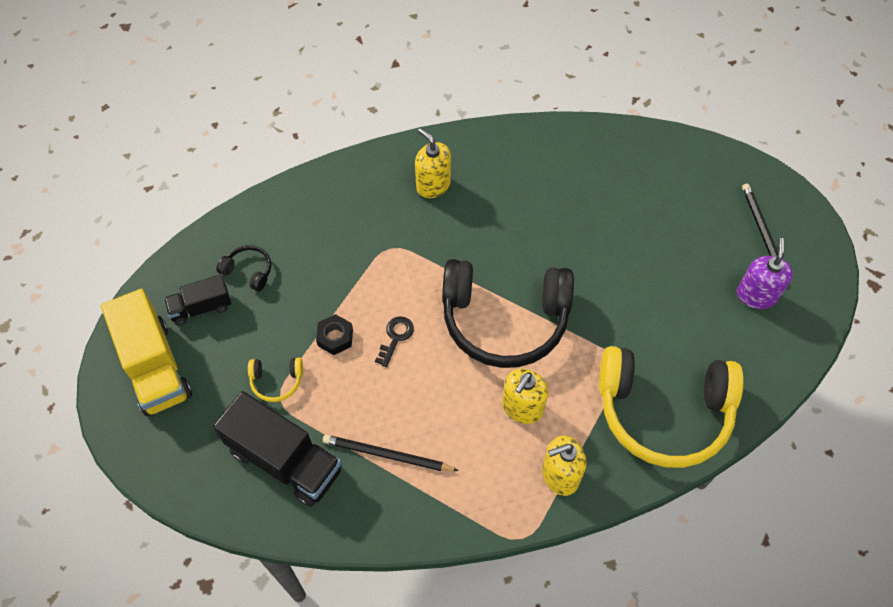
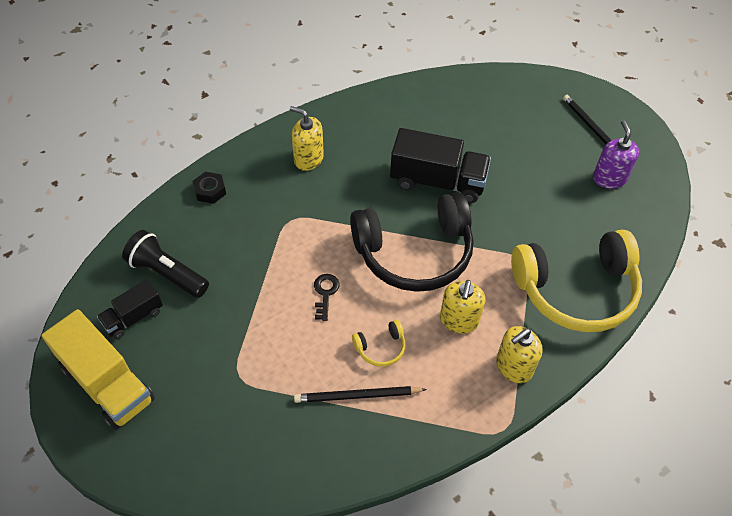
camera: 20 degrees left, 5 degrees down
(248, 271) = (167, 273): black headphones -> black flashlight
(276, 381) = (230, 362): yellow headphones -> yellow headphones (380, 348)
(285, 460) = (265, 429): black truck -> black truck (437, 181)
(335, 337) = (270, 308): black nut -> black nut (210, 191)

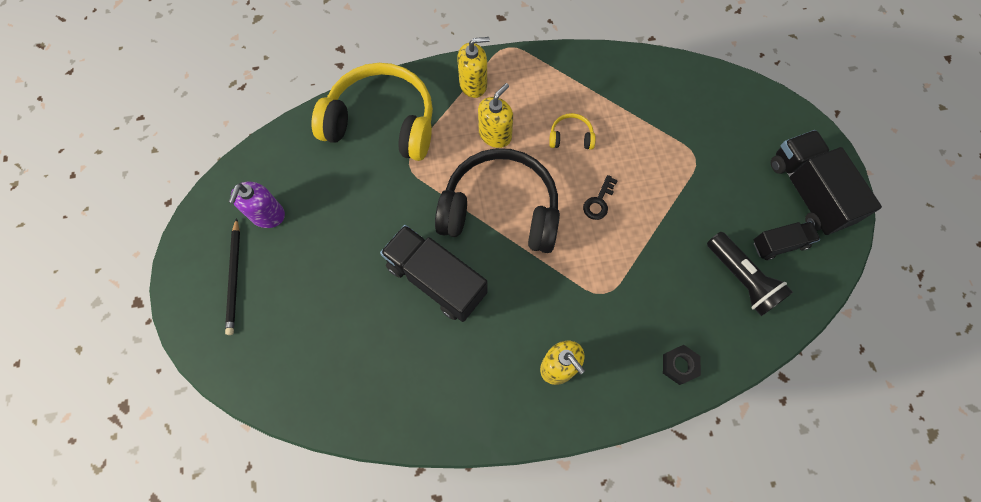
camera: 155 degrees left, 15 degrees up
(107, 383) = (807, 192): yellow truck -> black truck
(357, 396) = (605, 108): black pencil -> none

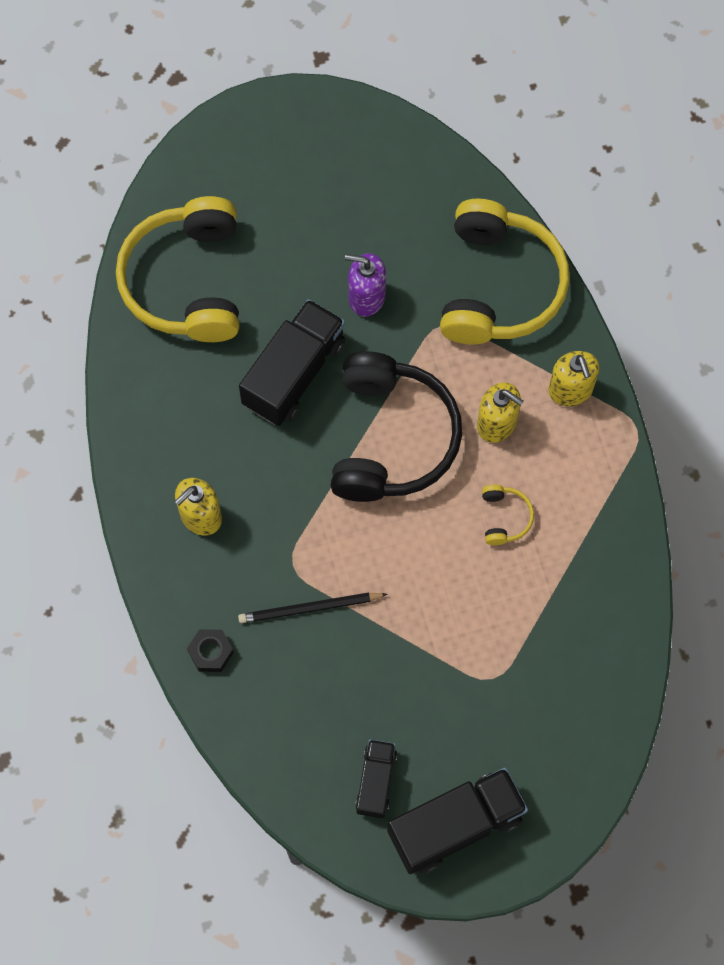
camera: 85 degrees right, 0 degrees up
(234, 278) = (278, 160): black pencil -> black pencil (309, 608)
(267, 215) = (359, 178): purple soap dispenser -> purple soap dispenser (366, 297)
(336, 365) = (187, 281): none -> yellow headphones
(599, 202) = (414, 555): black key -> none
(741, 279) = (324, 731): black flashlight -> none
(779, 244) = (376, 782): black truck -> black truck turned 150 degrees counterclockwise

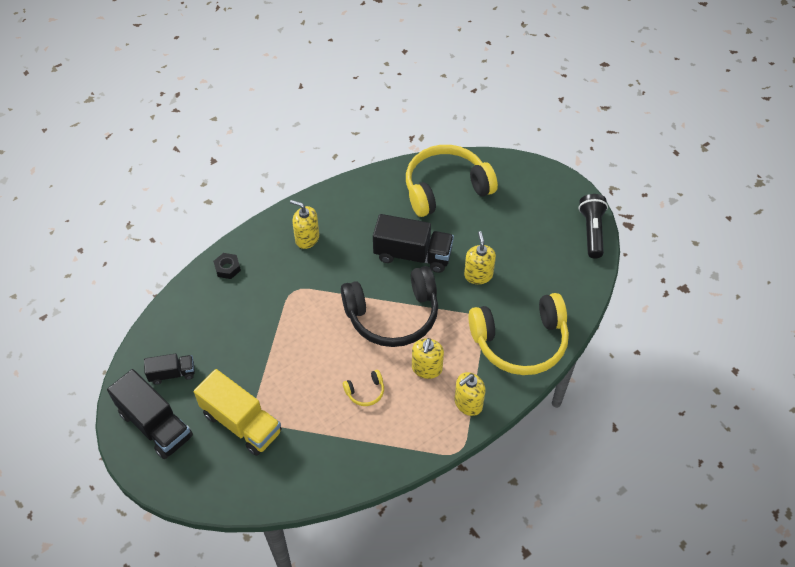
camera: 70 degrees right, 15 degrees down
(309, 608) = (269, 307): black pencil -> none
(350, 116) = (592, 231): none -> black flashlight
(366, 297) = (478, 275): purple soap dispenser -> yellow soap dispenser
(495, 702) = (241, 423): none -> yellow truck

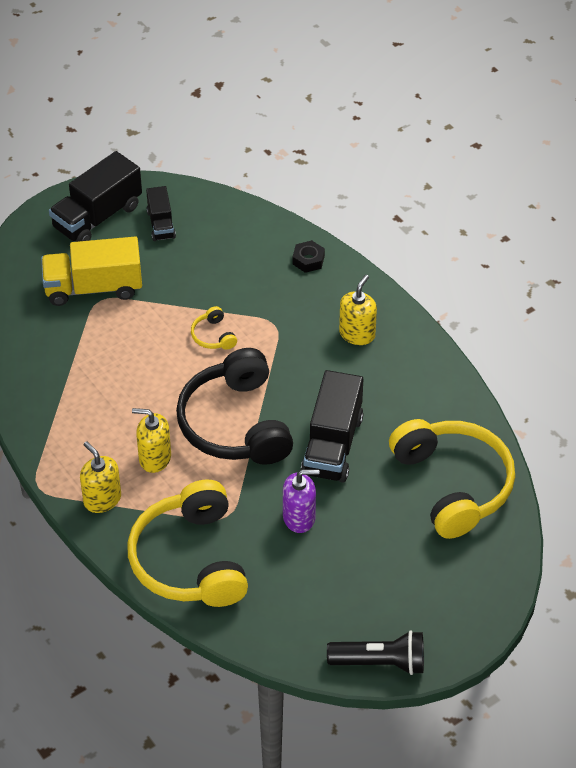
camera: 90 degrees right, 5 degrees down
(241, 423) = (93, 288): yellow truck -> yellow truck turned 45 degrees clockwise
(365, 391) = (126, 397): yellow headphones -> yellow headphones (213, 336)
(478, 275) = (299, 517): yellow soap dispenser -> purple soap dispenser

